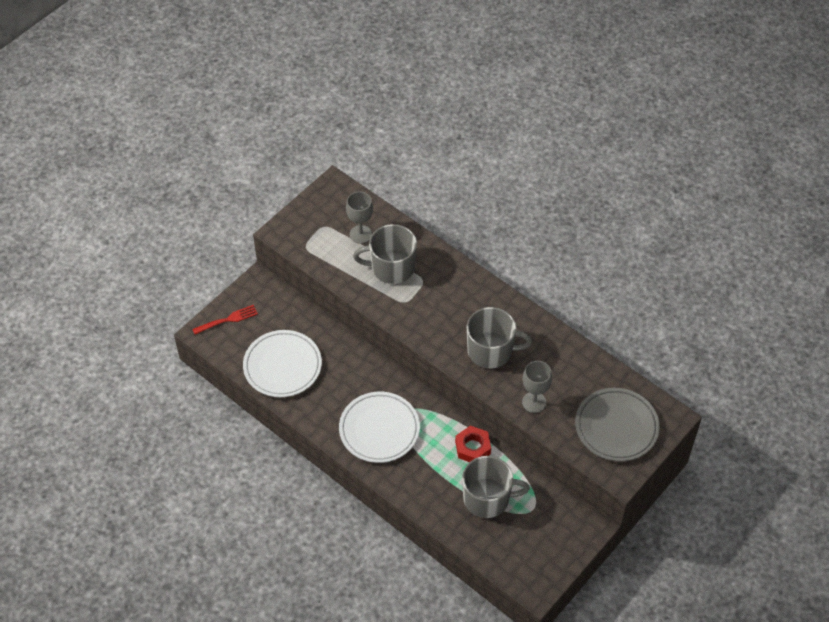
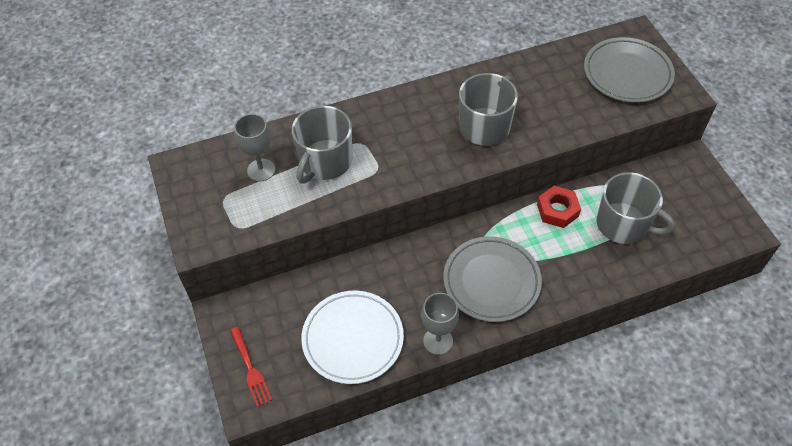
camera: 60 degrees left, 0 degrees up
(228, 320) = (250, 369): red fork -> red fork turned 150 degrees clockwise
(379, 429) = (491, 281): white plate -> grey plate
(487, 498) = (623, 224): grey mug -> grey mug turned 90 degrees clockwise
(534, 402) = (566, 120): grey goblet -> grey goblet (438, 341)

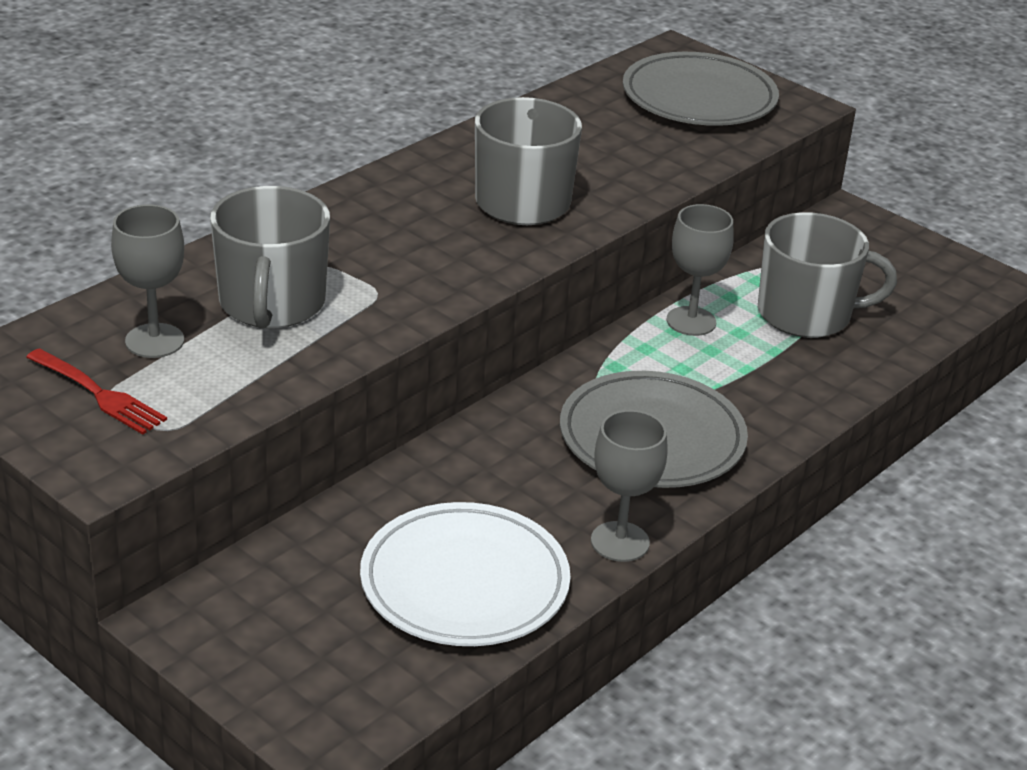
camera: 30 degrees left, 20 degrees down
(250, 369) = (295, 685): red fork -> red fork (98, 394)
(557, 210) = (691, 321): red nut -> grey goblet

